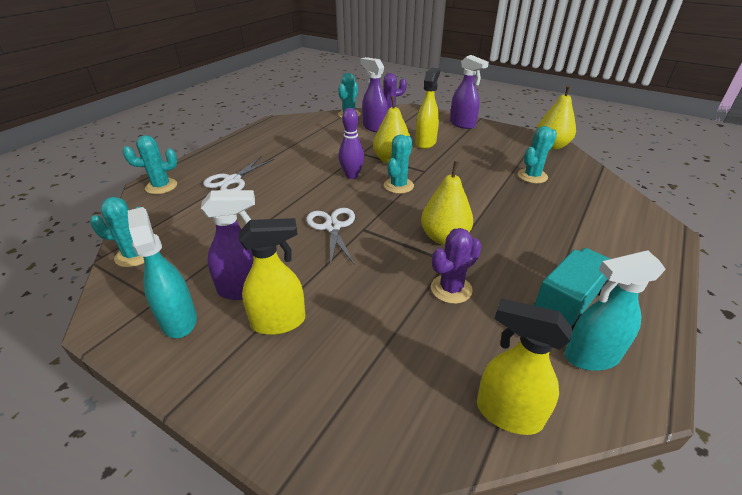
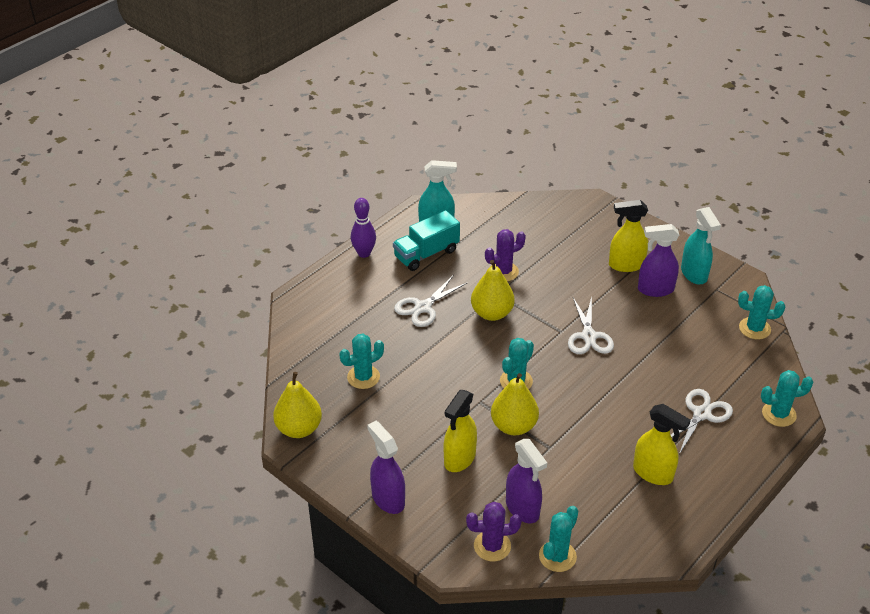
camera: 170 degrees left, 5 degrees up
(352, 175) = (565, 404): purple bowling pin -> purple bowling pin (364, 253)
(508, 413) = (499, 209): yellow spray bottle -> yellow spray bottle (653, 473)
(523, 235) = (423, 307): none -> white scissors

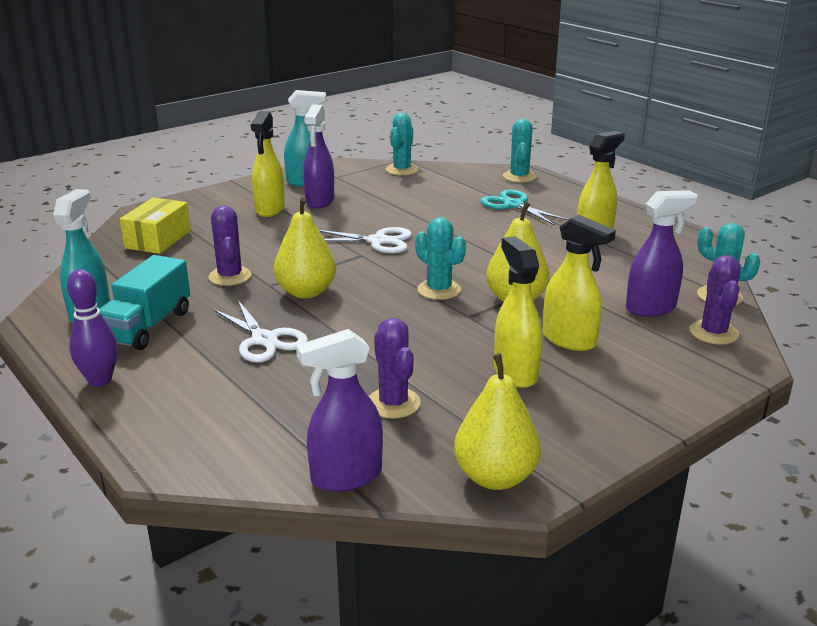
camera: 80 degrees left, 15 degrees down
(363, 377) = (393, 403): turquoise cactus -> purple cactus
(388, 499) = (644, 401): purple spray bottle -> purple spray bottle (346, 477)
(409, 431) = (515, 372): none -> yellow spray bottle
(426, 254) = (147, 326): turquoise truck -> turquoise truck turned 45 degrees clockwise
(549, 223) = (158, 239): none -> yellow box
(701, 414) = (513, 205): white scissors -> turquoise scissors

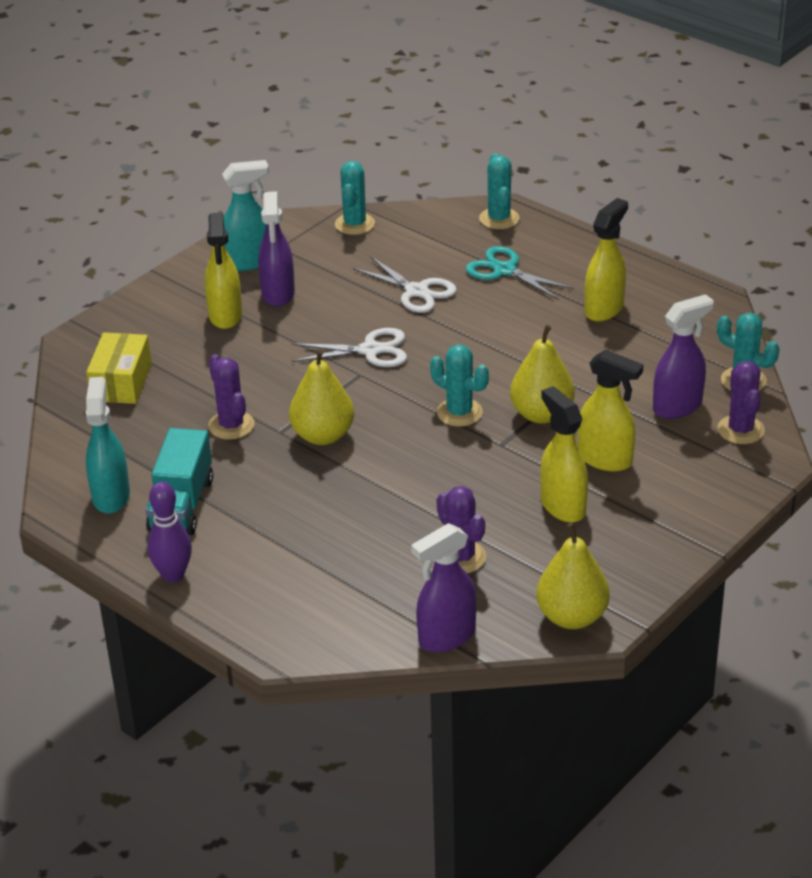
camera: 10 degrees left, 10 degrees up
(264, 340) = (308, 503): white scissors -> white scissors (416, 291)

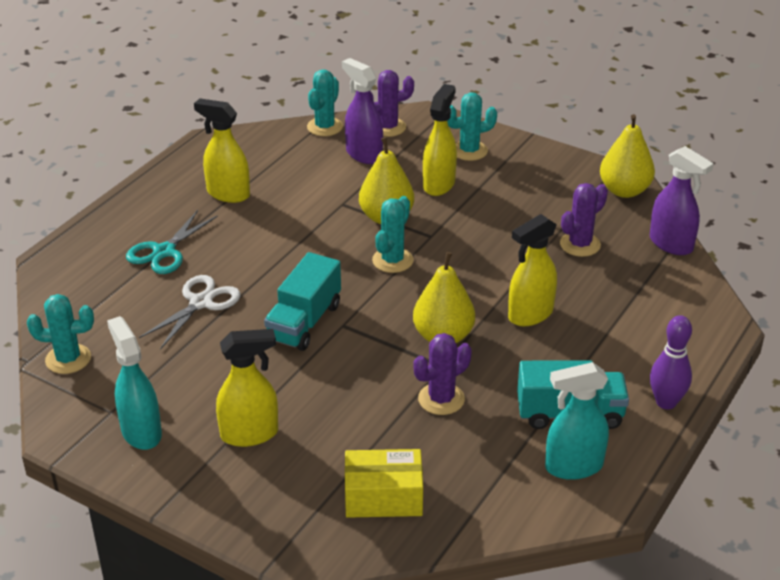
camera: 100 degrees left, 0 degrees up
(278, 294) = (206, 399): purple spray bottle -> none
(370, 350) = (304, 322): white scissors -> turquoise truck
(499, 219) = (69, 261): turquoise cactus -> turquoise cactus (469, 151)
(562, 506) = (502, 201): yellow spray bottle -> yellow spray bottle (530, 314)

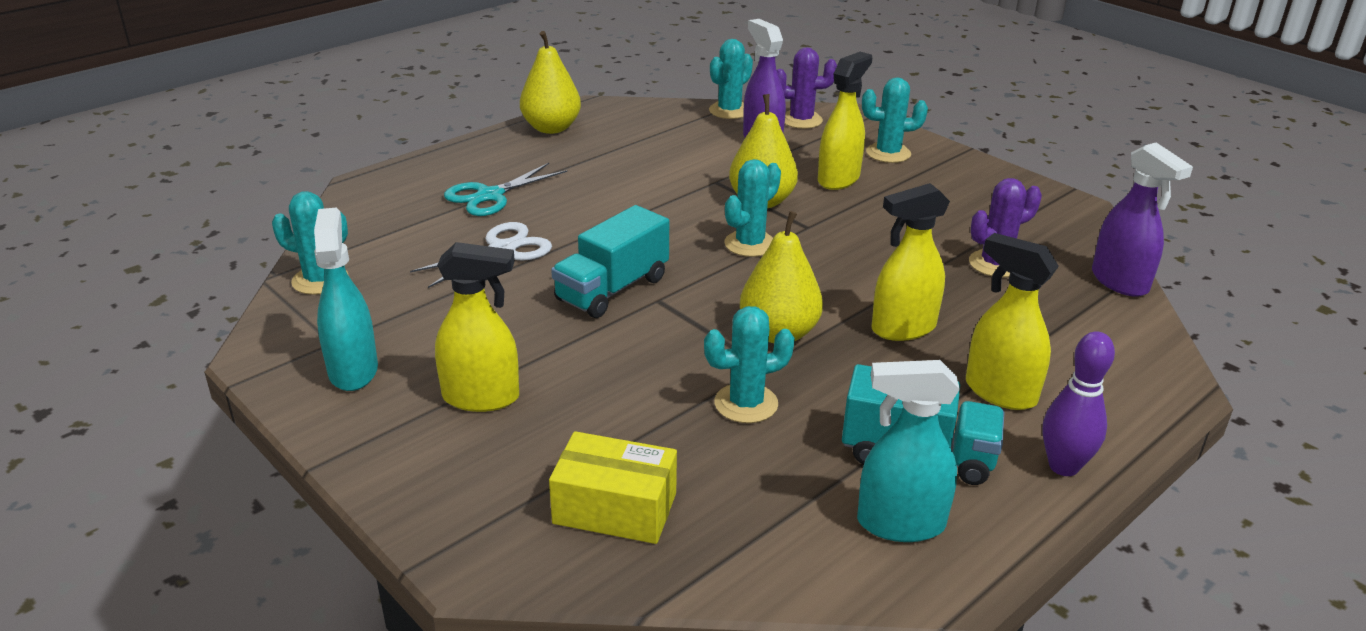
camera: 15 degrees right, 5 degrees down
(228, 194) = (590, 154): yellow spray bottle -> yellow spray bottle (999, 392)
(441, 399) = (746, 403): purple cactus -> turquoise cactus
(624, 190) = (1071, 217): yellow pear -> yellow pear (551, 128)

